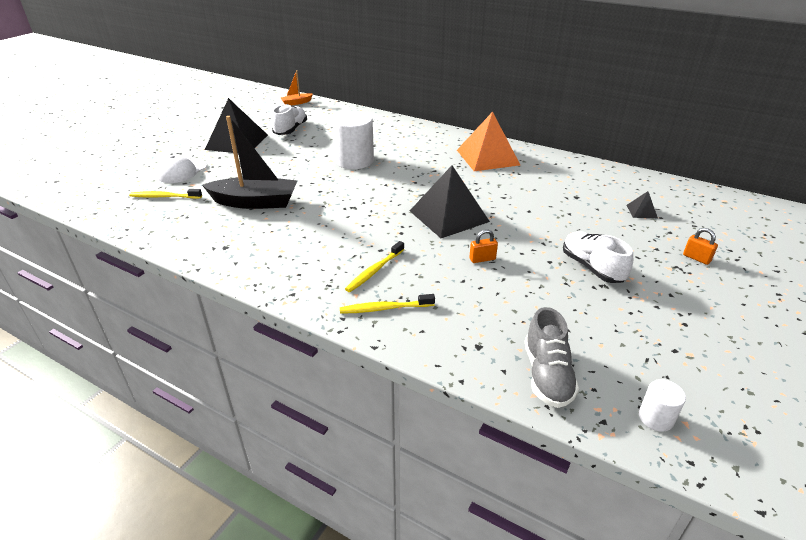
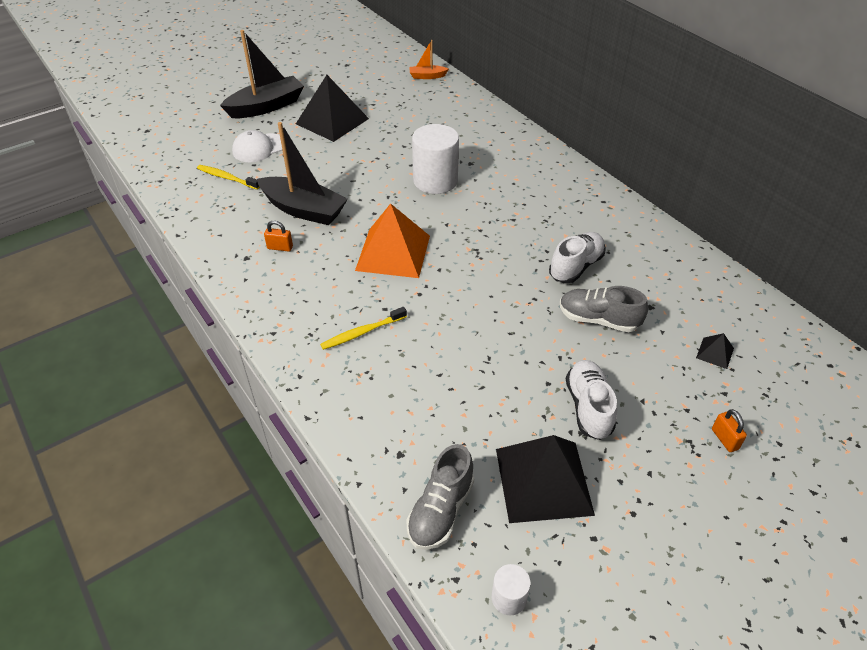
camera: 25 degrees right, 10 degrees up
(168, 144) = (266, 106): none -> black boat
(290, 130) = (396, 117): white shoe -> white shoe (576, 266)
(385, 308) = (343, 379): yellow toothbrush -> none
(449, 216) = (484, 288): black pyramid -> black pyramid (543, 481)
(482, 259) = (478, 355): orange padlock -> orange padlock (280, 247)
(487, 157) = (589, 217): orange pyramid -> orange pyramid (393, 252)
(549, 213) = (598, 320): none -> grey shoe

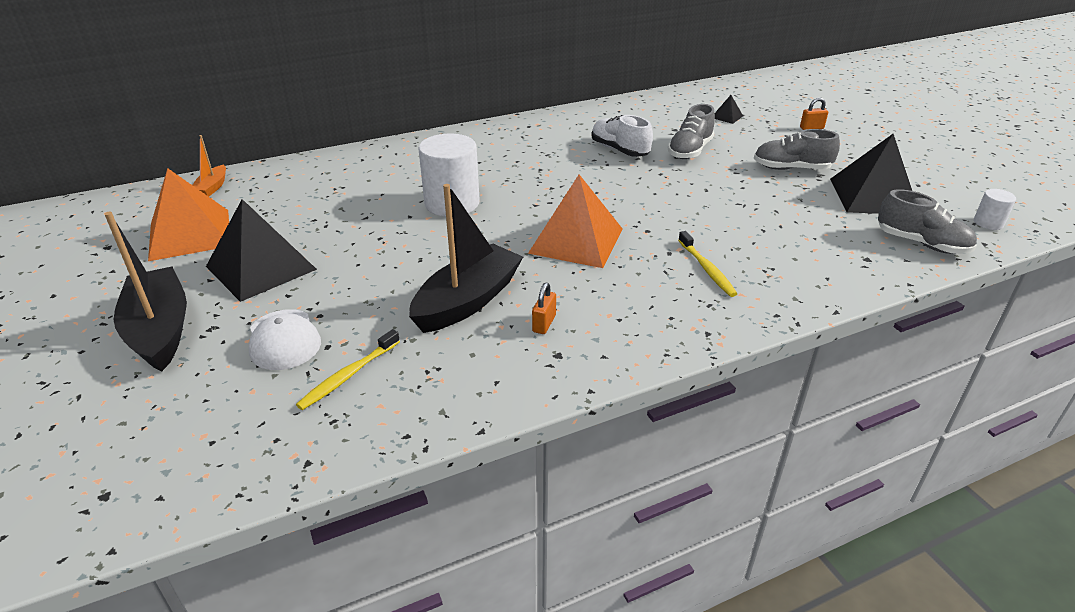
camera: 80 degrees left, 10 degrees down
(366, 86) = (190, 234): none -> orange pyramid
(588, 407) = (791, 168): white shoe -> grey shoe

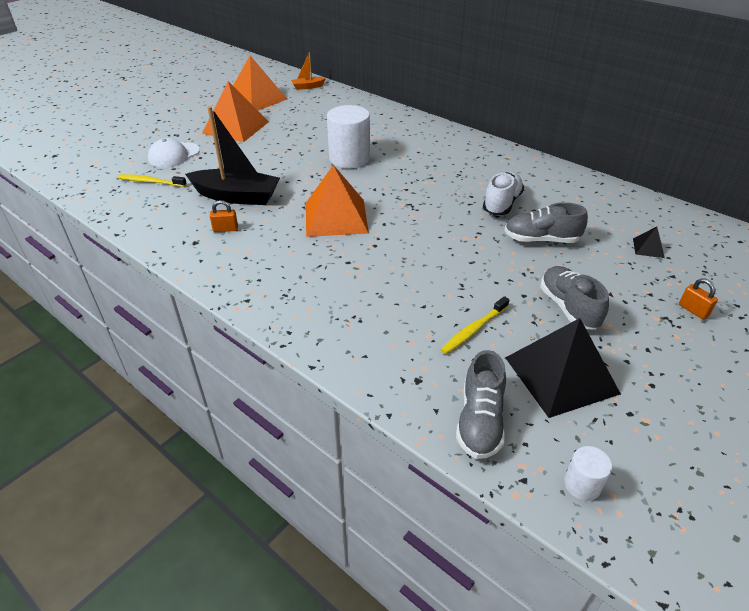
camera: 65 degrees right, 5 degrees up
(160, 330) = (168, 124): black boat -> none
(261, 267) = (236, 127): black pyramid -> orange pyramid
(706, 269) = (335, 284): yellow toothbrush -> yellow toothbrush (474, 329)

